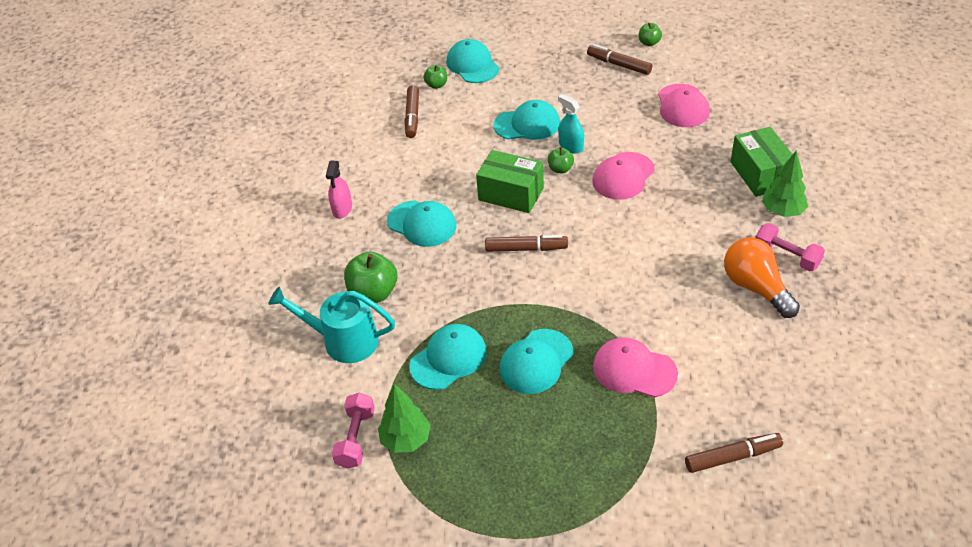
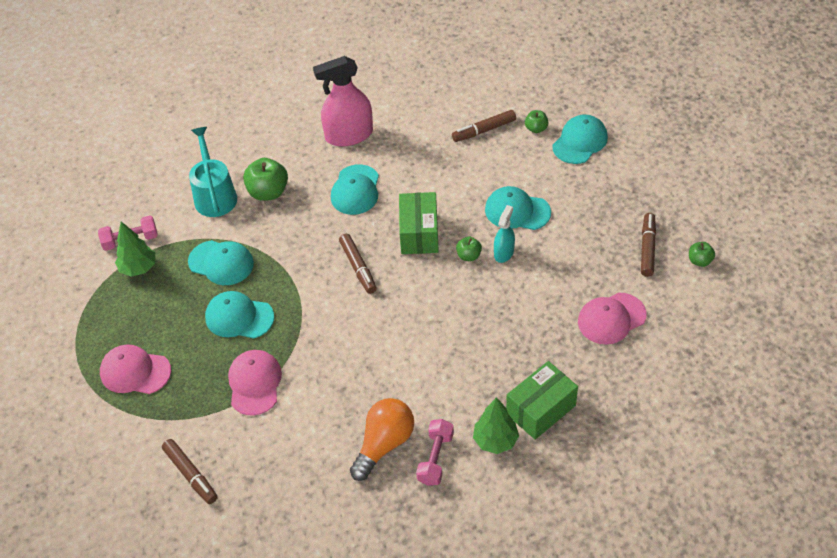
camera: 65 degrees right, 5 degrees up
(342, 209) = (349, 135): pink spray bottle -> pink spray bottle, size x1.88
(527, 124) = (517, 211): turquoise cap -> turquoise cap turned 135 degrees clockwise
(623, 176) = (482, 304): pink cap -> pink cap (135, 372)

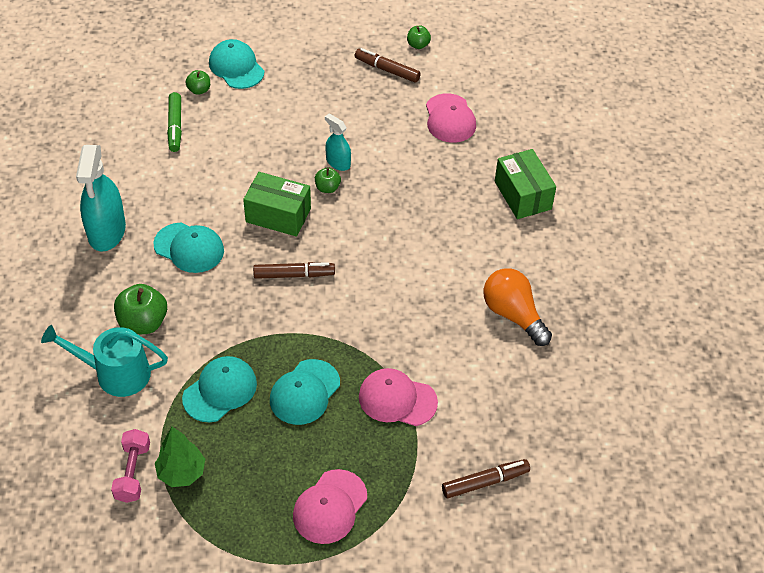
camera: 75 degrees left, 0 degrees up
(349, 135) = (107, 231): pink spray bottle -> turquoise spray bottle
(435, 458) = (543, 282): pink dumbbell -> none
(484, 130) = (175, 126): brown marker -> green marker
(495, 441) = (542, 235): green tree -> none
(517, 211) = (293, 137): turquoise cap -> none

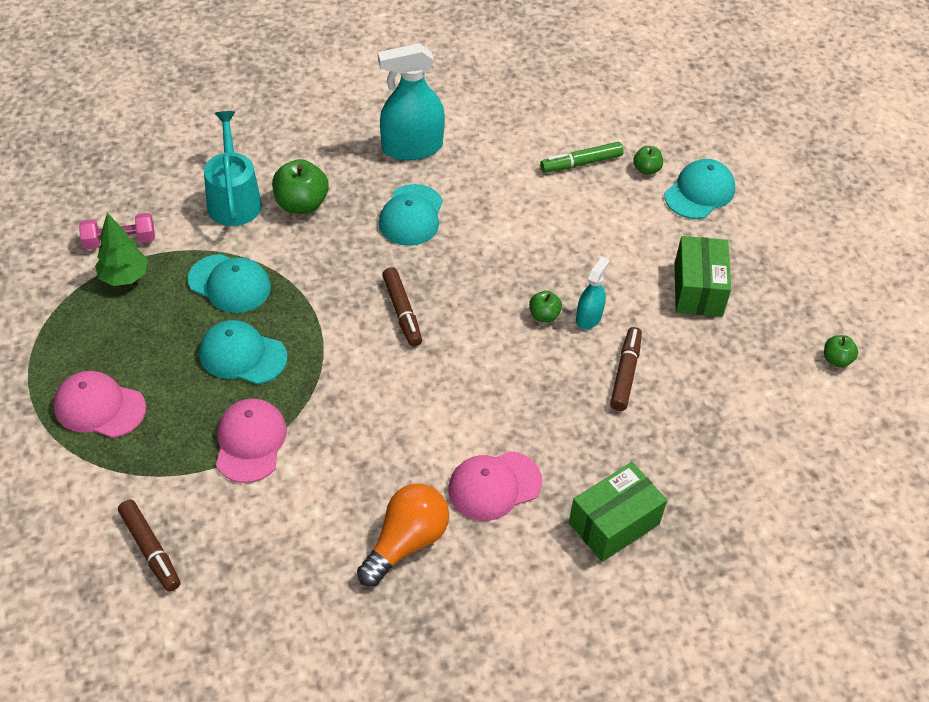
camera: 75 degrees right, 0 degrees up
(278, 215) = (484, 279): green box -> green box (698, 289)
(387, 70) = (772, 335): brown marker -> brown marker (625, 373)
(450, 118) = (717, 418): pink cap -> pink cap (494, 486)

